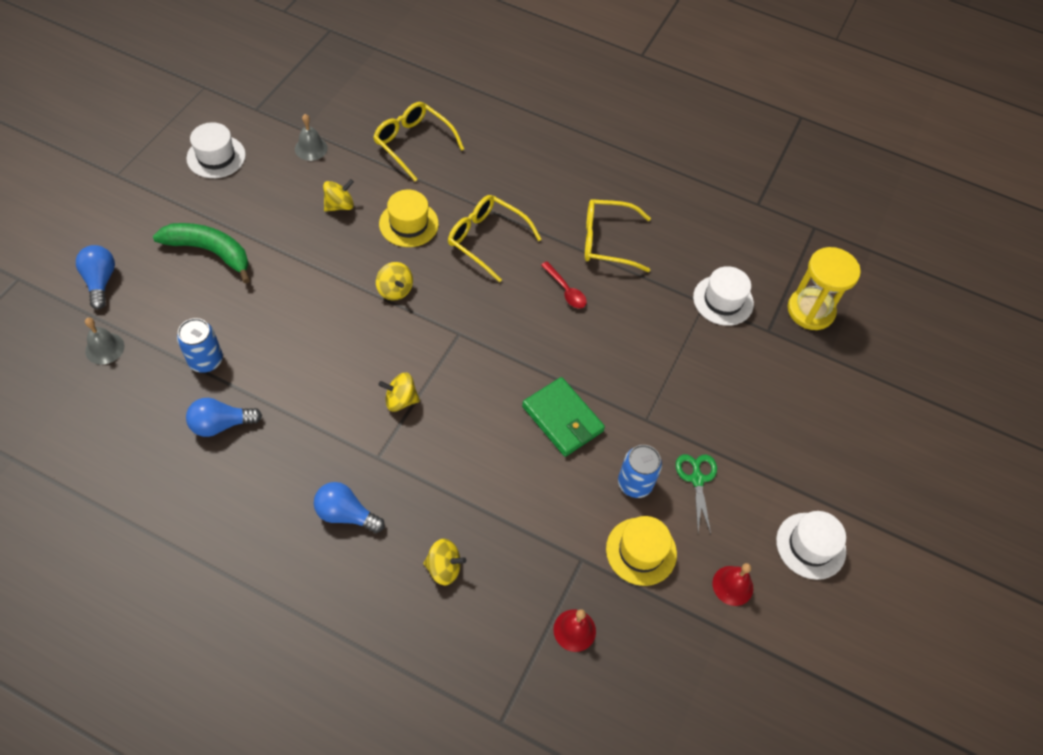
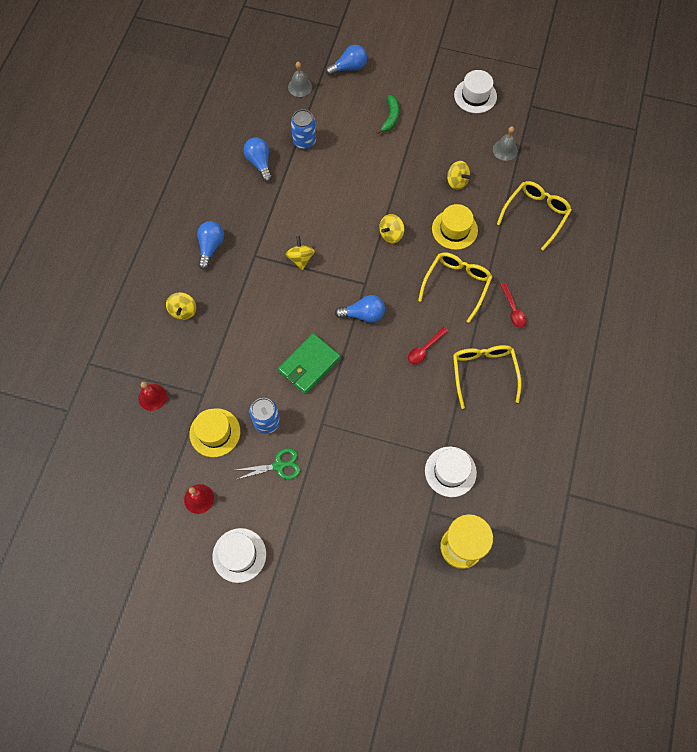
camera: 85 degrees right, 10 degrees up
(210, 252) = (390, 117): green banana -> green banana, size x0.61
(503, 344) = (363, 314): none -> blue light bulb
(533, 195) = (513, 310): none -> red spoon

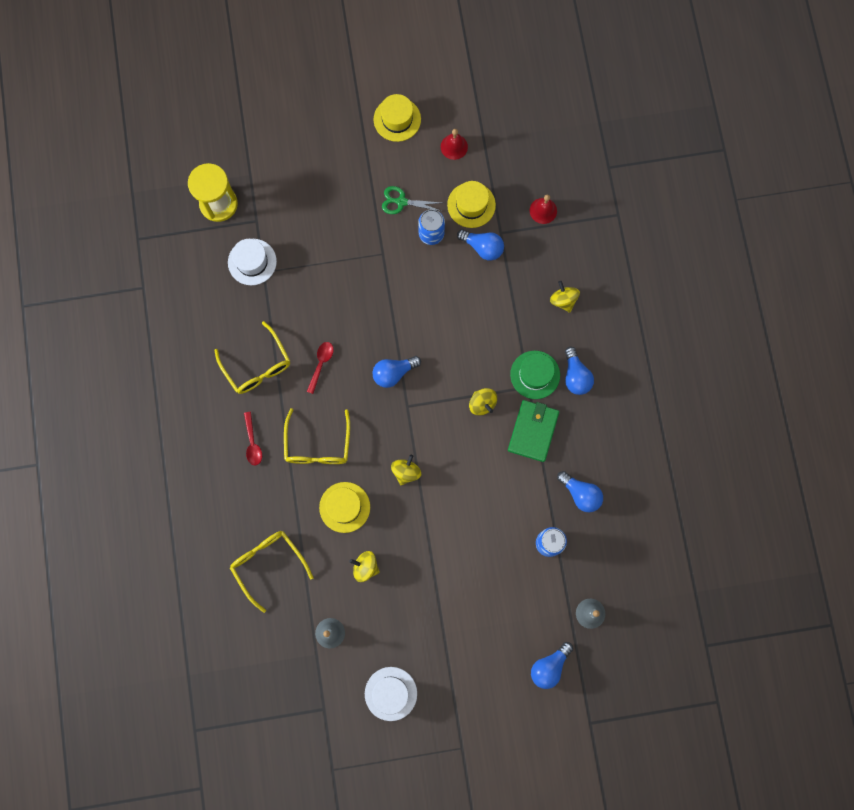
camera: 155 degrees right, 10 degrees up
(227, 388) = (482, 247): none -> blue light bulb
(239, 555) = (397, 119): white hat -> yellow hat
(243, 262) = (535, 375): none -> green hat
(278, 466) = (401, 202): green scissors -> green scissors turned 45 degrees clockwise
(309, 365) = (420, 301): green wallet -> green wallet (533, 431)
(390, 117) = (471, 618): green banana -> none
(513, 310) = (252, 443): red spoon -> red spoon turned 150 degrees counterclockwise
(536, 214) = (268, 564): yellow glasses -> yellow glasses turned 135 degrees clockwise

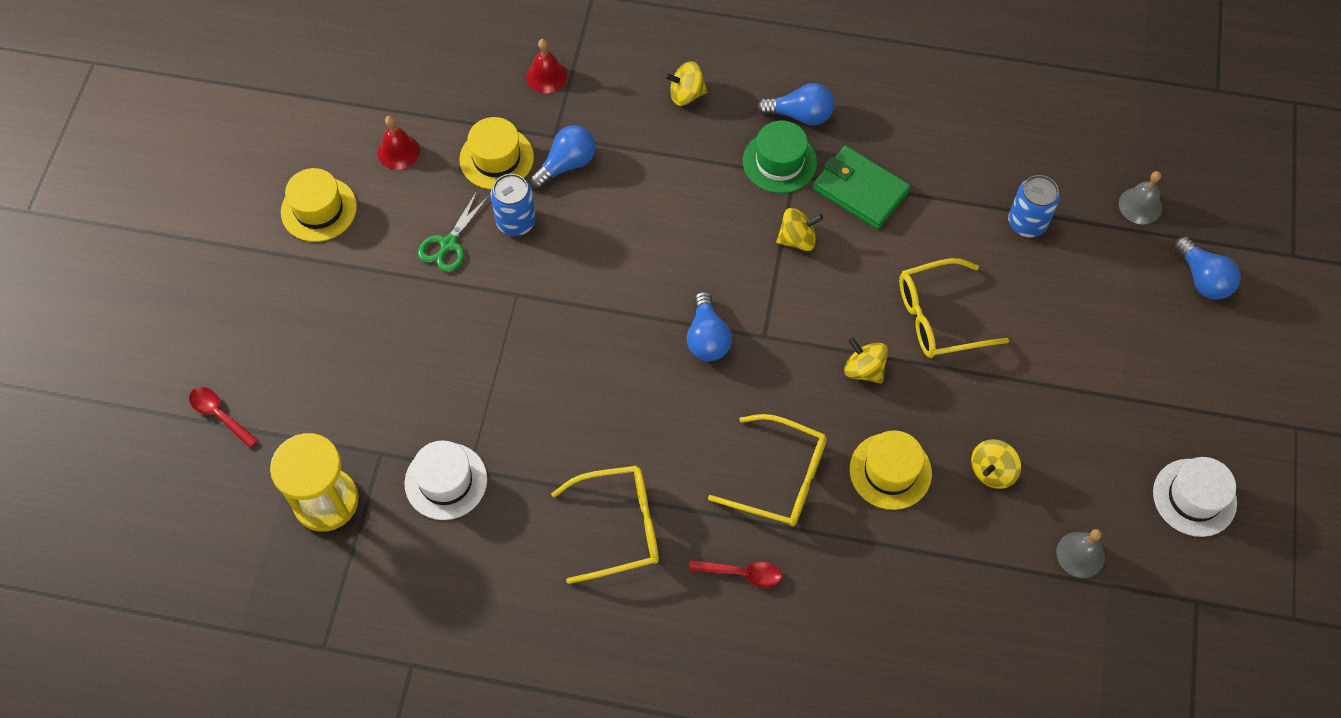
camera: 70 degrees left, 15 degrees down
(268, 564) = (946, 612): yellow glasses -> yellow glasses (938, 317)
(321, 364) = (653, 433): red spoon -> red spoon (219, 415)
(580, 494) = (969, 163): blue light bulb -> none

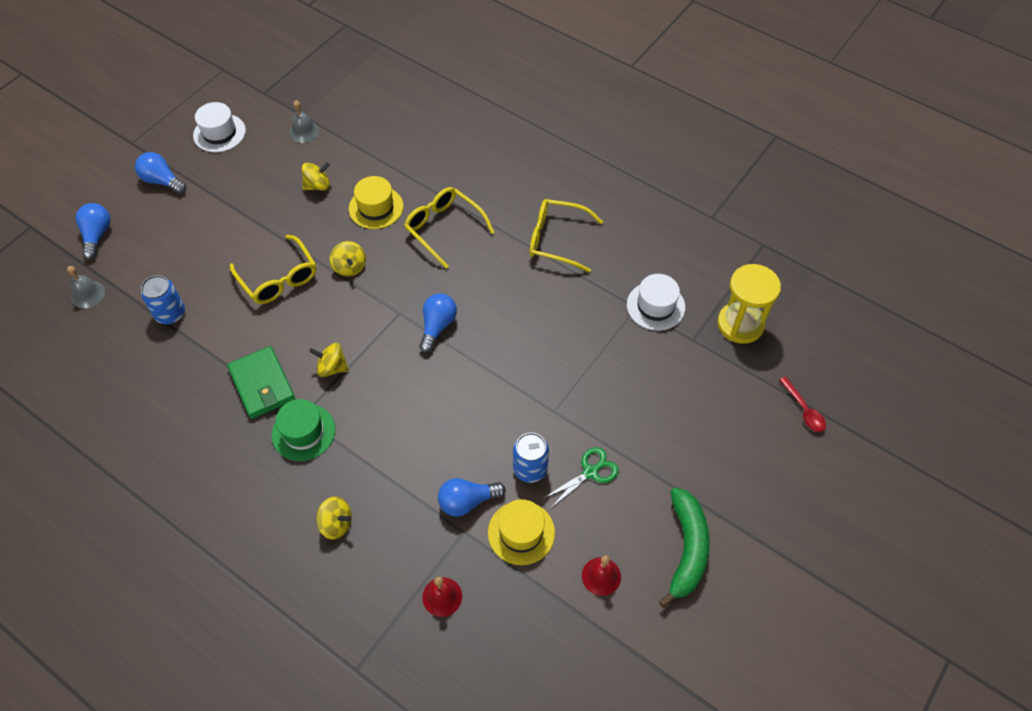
camera: 155 degrees left, 5 degrees down
(319, 209) = (686, 549): yellow hat -> green banana
(742, 573) = (497, 191): red spoon -> none
(800, 115) = (261, 464): blue light bulb -> blue light bulb (162, 181)
(938, 317) = (279, 278): yellow glasses -> yellow glasses turned 45 degrees clockwise

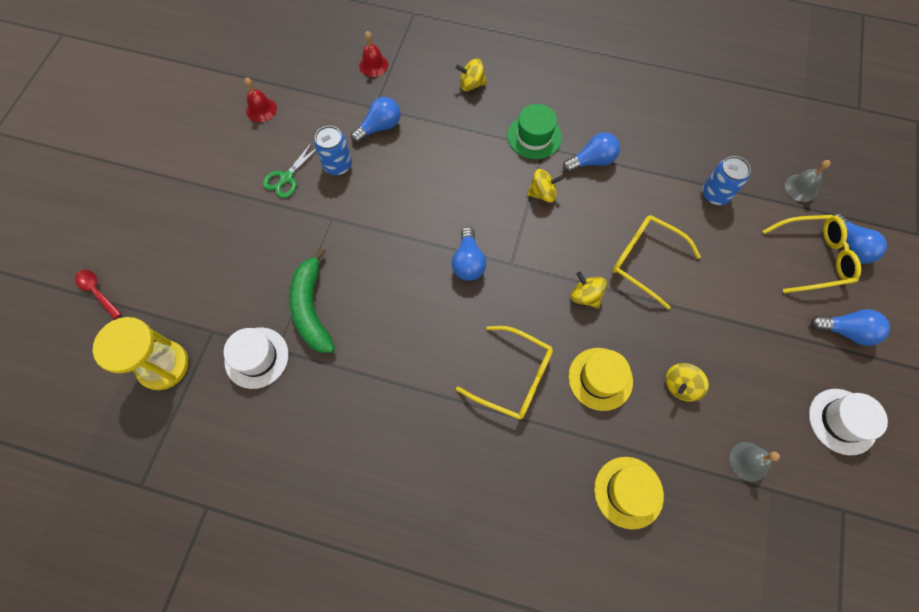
camera: 160 degrees right, 10 degrees up
(262, 385) = (592, 161): green wallet -> blue light bulb
(521, 532) = (330, 119): yellow hat -> yellow hat (628, 492)
(556, 240) = (384, 406): yellow glasses -> yellow glasses (813, 257)
(686, 549) = (197, 146): green banana -> green banana (312, 308)

